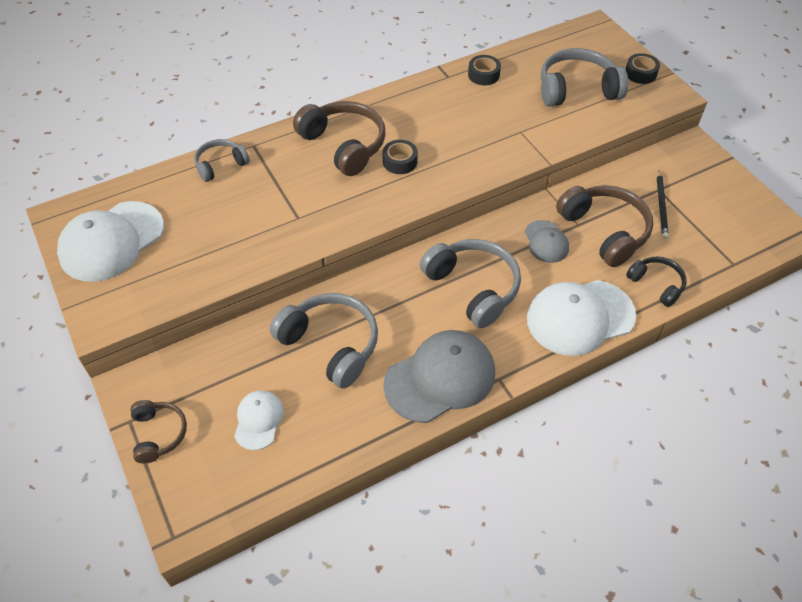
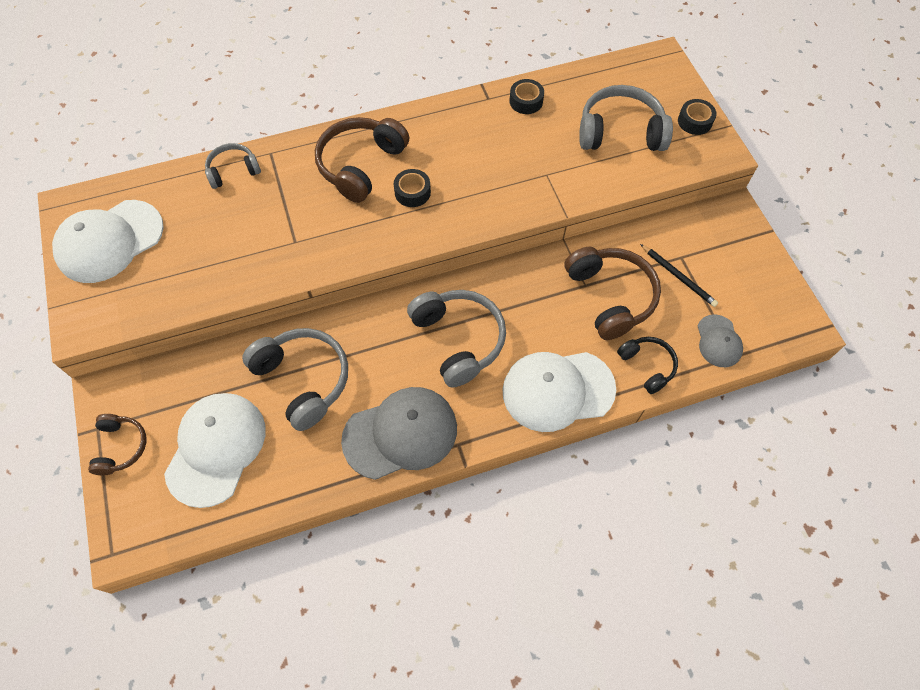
camera: 10 degrees right, 10 degrees up
(258, 420) = (216, 449): white cap -> white cap, size x1.89
(344, 145) = (361, 165): brown headphones -> brown headphones turned 120 degrees counterclockwise
(546, 242) = (546, 300): grey cap -> grey cap (718, 341)
(661, 206) = (678, 277): black pencil -> black pencil turned 60 degrees counterclockwise

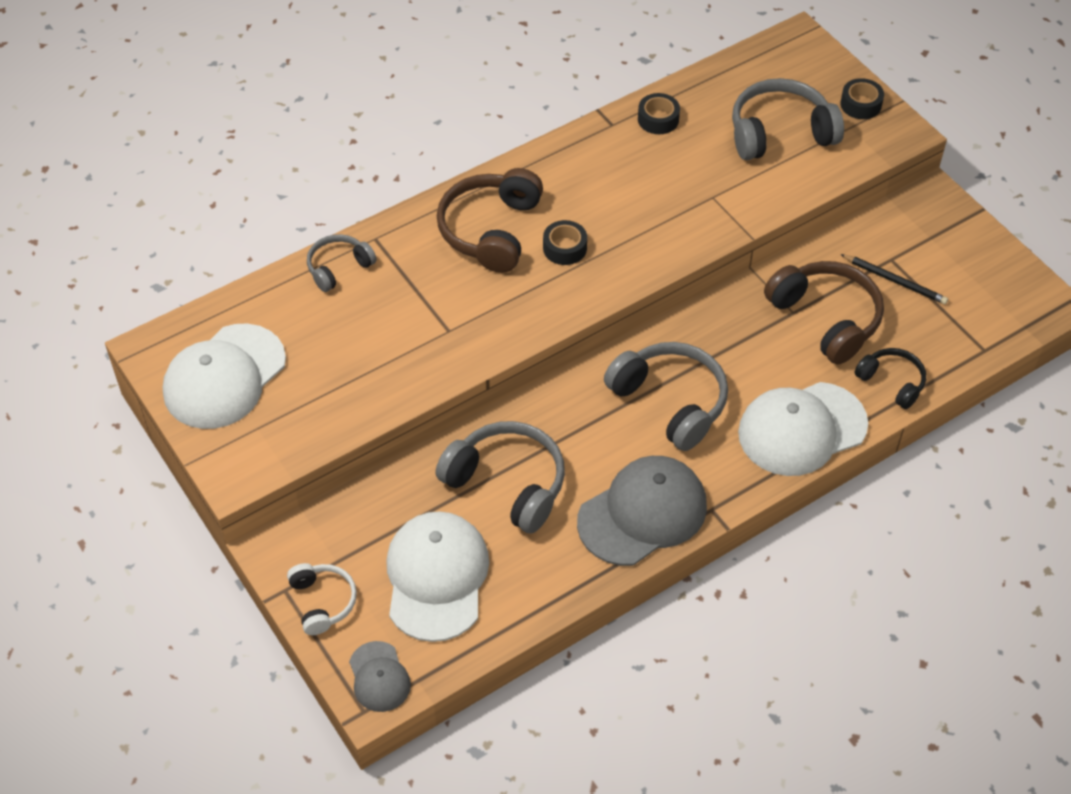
camera: 15 degrees left, 10 degrees down
(121, 447) = (322, 602): brown headphones -> white headphones
(718, 341) = (961, 339): grey cap -> grey cap (379, 677)

